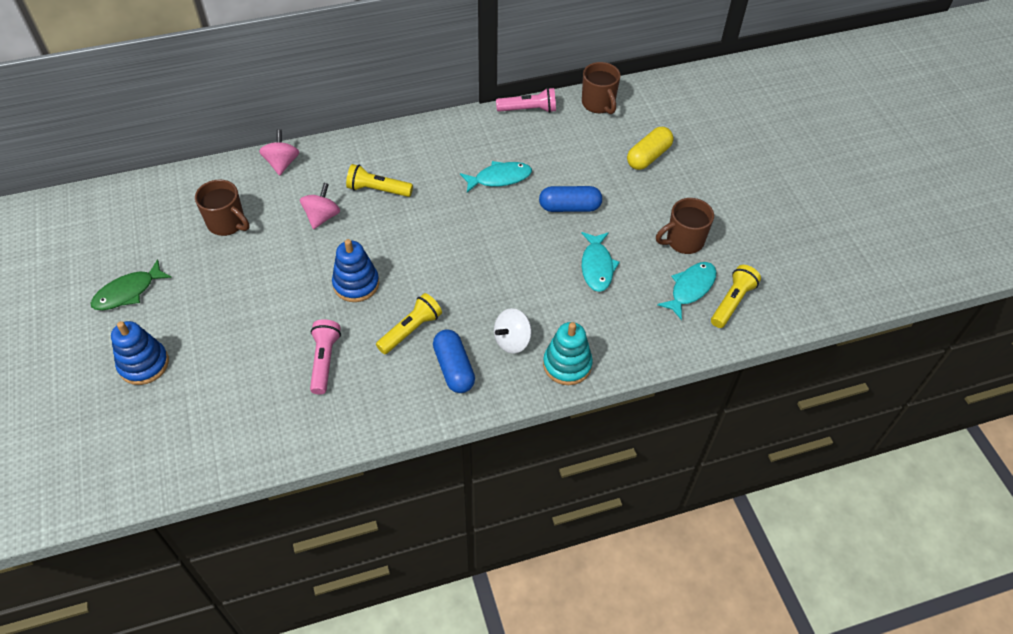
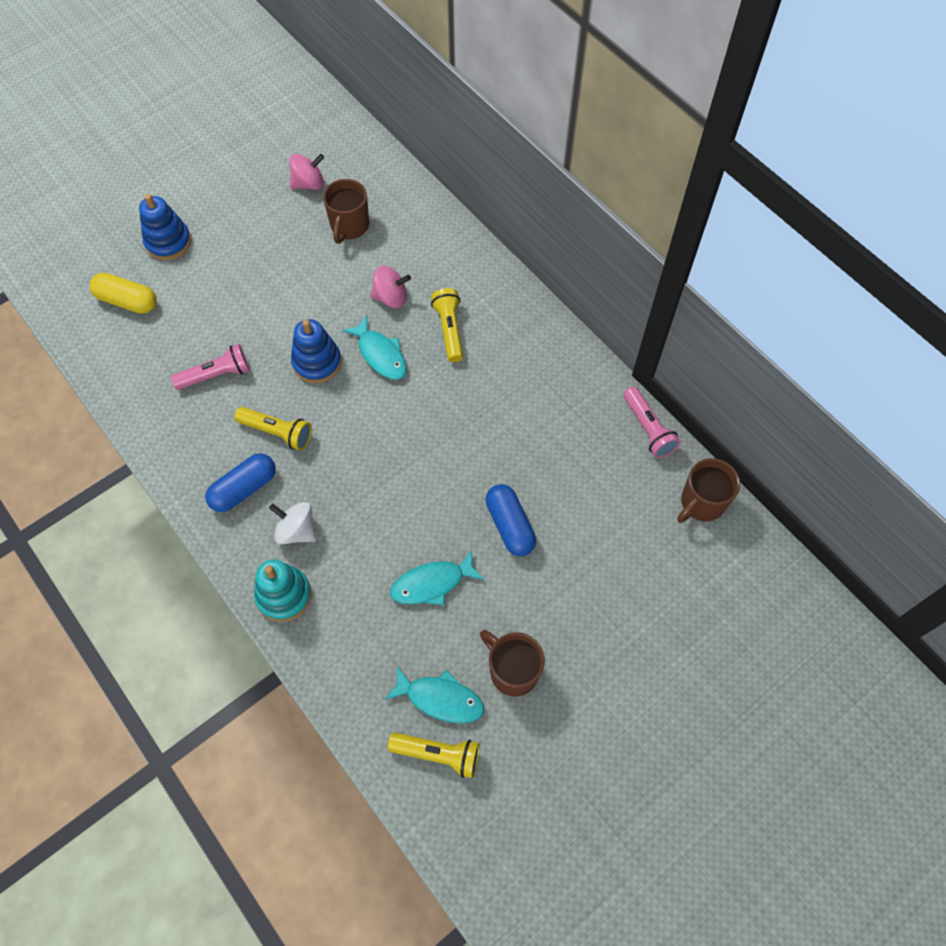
camera: 70 degrees right, 10 degrees up
(128, 292) = (240, 193): green fish -> none
(282, 163) = (446, 234): pink spinning top -> pink spinning top (309, 184)
(499, 178) = (521, 438): turquoise fish -> turquoise fish (380, 354)
(648, 156) = (637, 589): yellow capsule -> yellow capsule (127, 301)

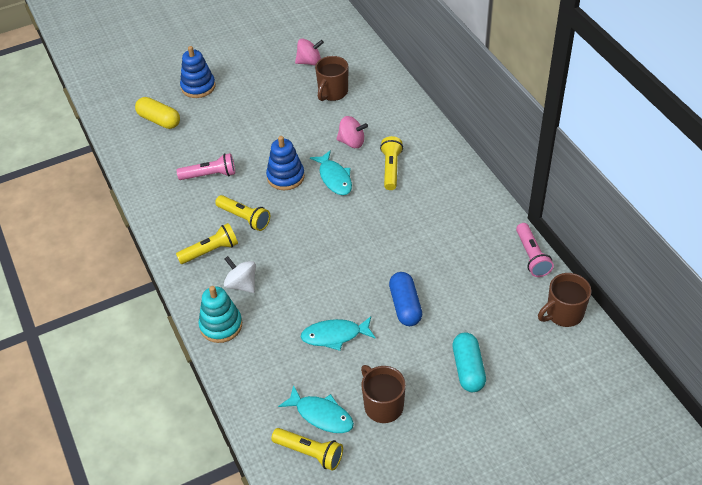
camera: 15 degrees right, 15 degrees down
(244, 489) = (210, 251): blue capsule -> yellow flashlight
(604, 600) = (468, 369): none -> turquoise capsule

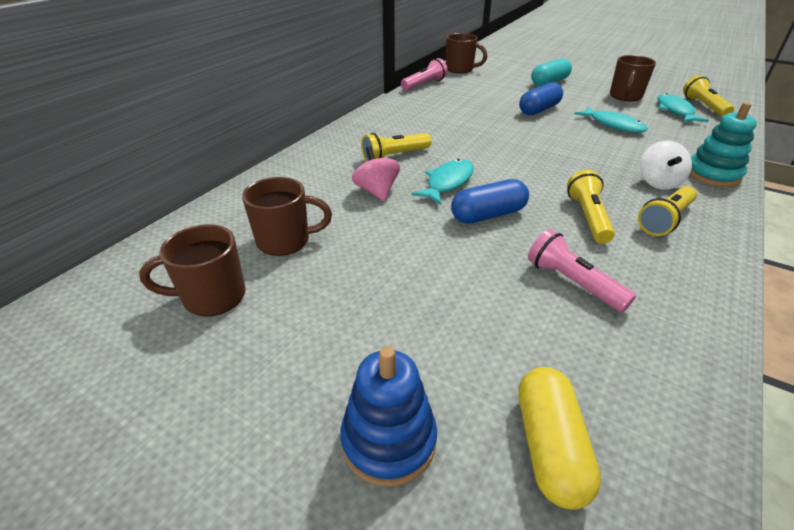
camera: 125 degrees left, 10 degrees down
(210, 251) = (665, 220): yellow flashlight -> yellow flashlight turned 75 degrees counterclockwise
(285, 177) = (488, 215): blue stacking toy -> blue capsule
(309, 62) = (212, 297): pink spinning top -> brown mug

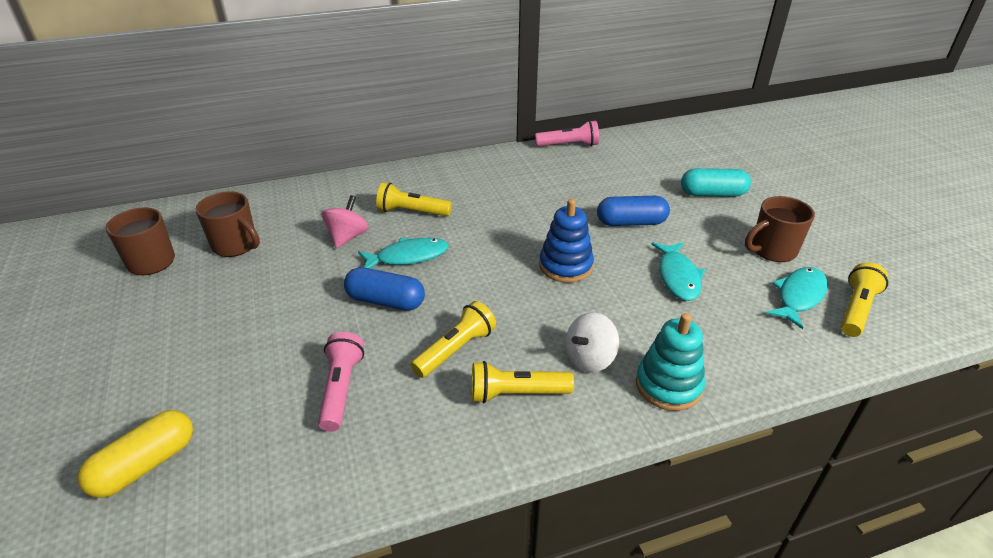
camera: 40 degrees right, 0 degrees up
(389, 440) = (94, 399): blue stacking toy -> blue stacking toy (565, 266)
(460, 69) = (640, 140): brown mug -> none

